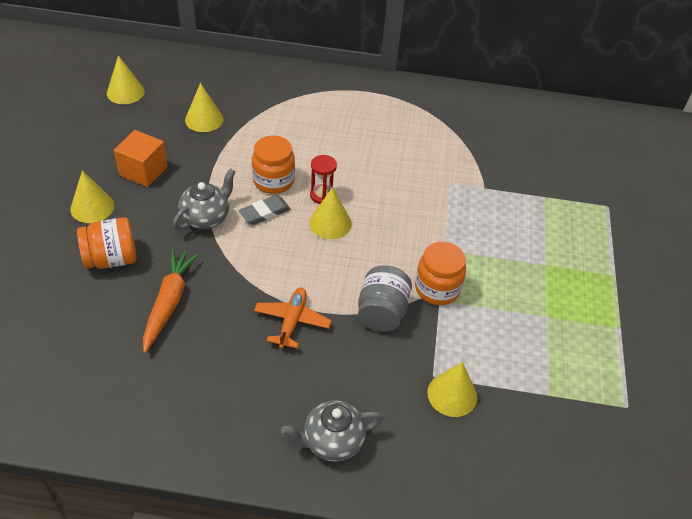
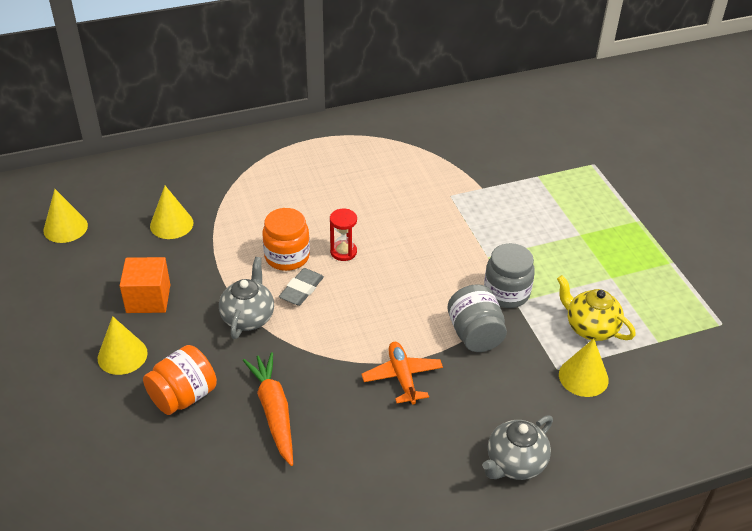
camera: 25 degrees left, 5 degrees down
(330, 223) = (370, 274): yellow cone -> none
(437, 288) = (506, 293): orange jar -> grey jar
(492, 353) = (590, 328): none -> yellow teapot

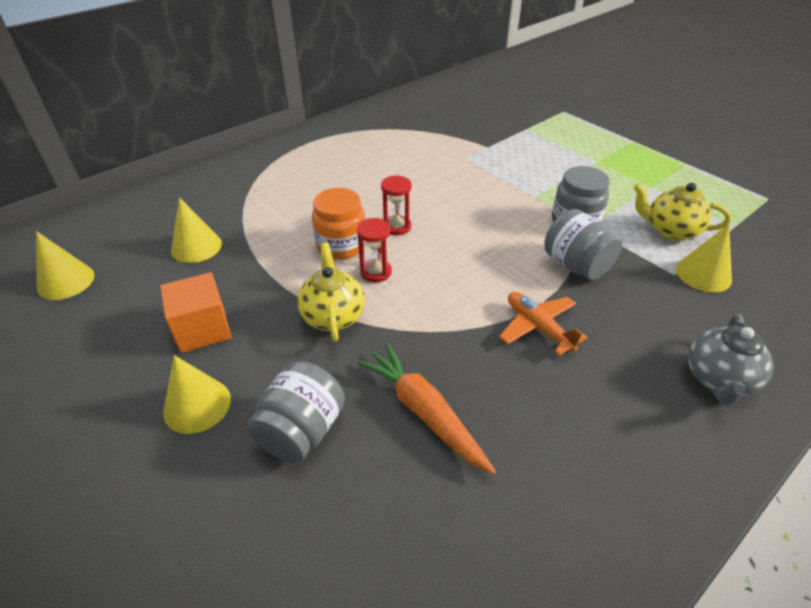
camera: 20 degrees left, 0 degrees up
(183, 396) = (302, 431): orange jar -> grey jar
(248, 317) = (333, 316): grey teapot -> yellow teapot
(301, 290) = (376, 272): grey eraser -> red hourglass

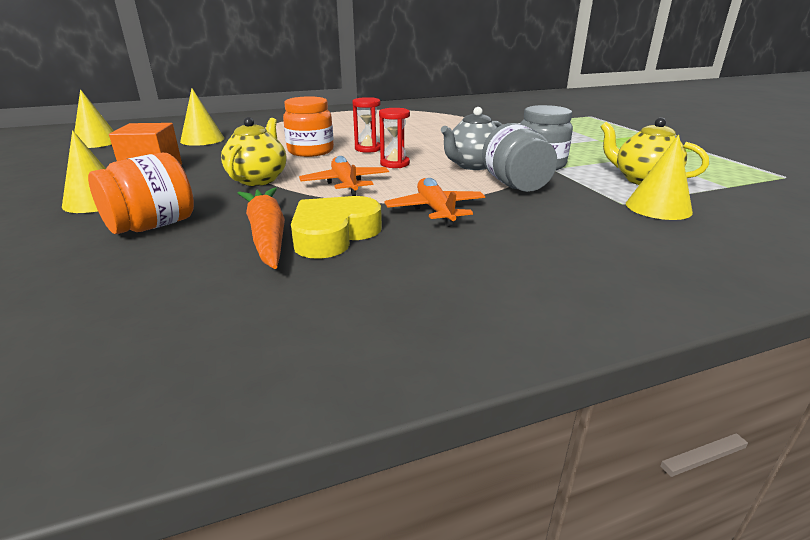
camera: 20 degrees right, 15 degrees down
(302, 431) = (152, 226): grey jar -> orange jar
(376, 272) = (322, 165): red hourglass -> red hourglass (395, 164)
(426, 302) = (345, 184): none -> orange plane
(481, 393) = (334, 234): none -> yellow heart
(718, 380) = (610, 271): grey teapot -> grey teapot (472, 165)

